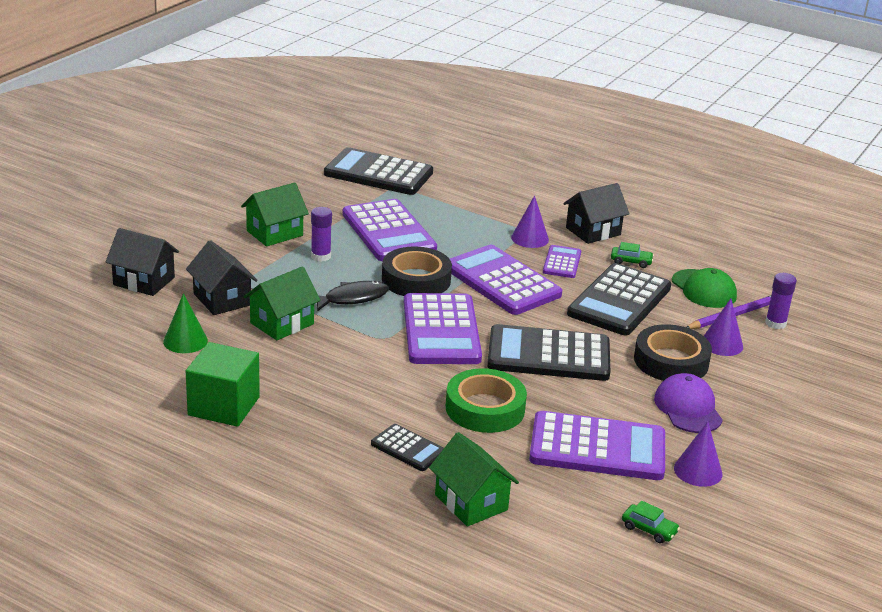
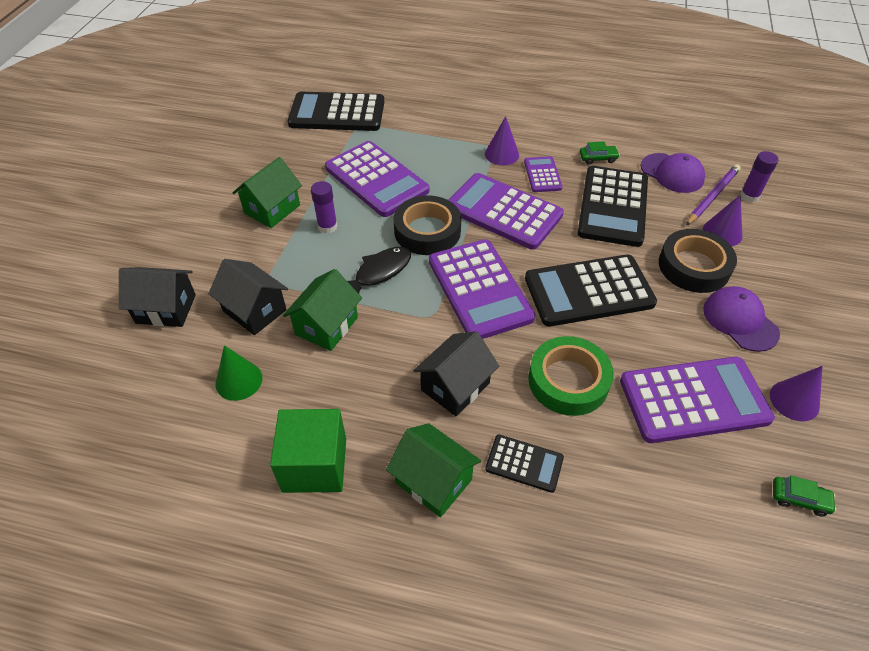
camera: 15 degrees left, 20 degrees up
(471, 502) = (621, 522): green house -> green house (433, 481)
(593, 231) = (549, 132): black house -> black house (455, 386)
(704, 289) = (672, 173): green cap -> purple cap

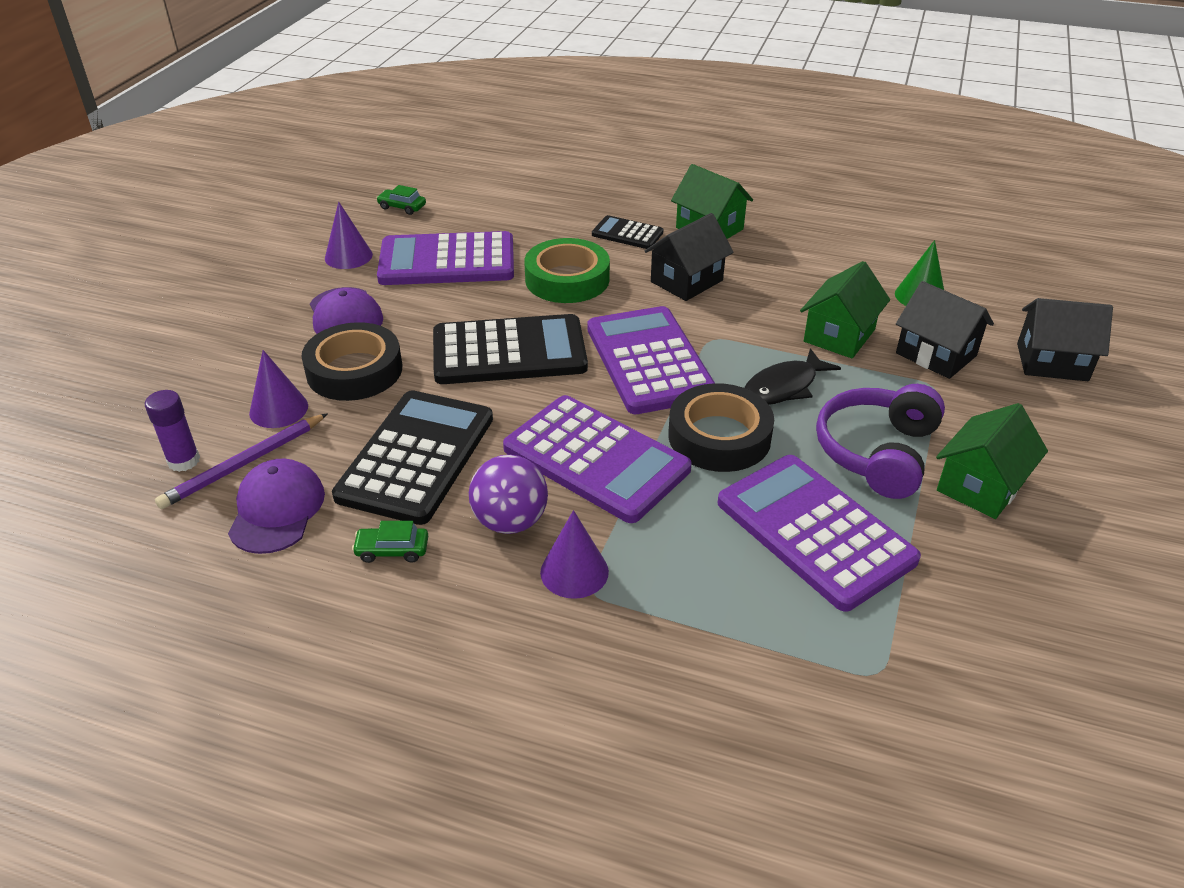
camera: 175 degrees left, 10 degrees down
(314, 465) = (818, 241): green cube -> none
(327, 226) = (877, 452): purple glue stick -> purple headphones
(337, 113) = (943, 717): black calculator -> none
(542, 175) = (510, 521): purple calculator -> purple ball
(672, 173) = (277, 510): purple cap -> purple cap turned 45 degrees clockwise

